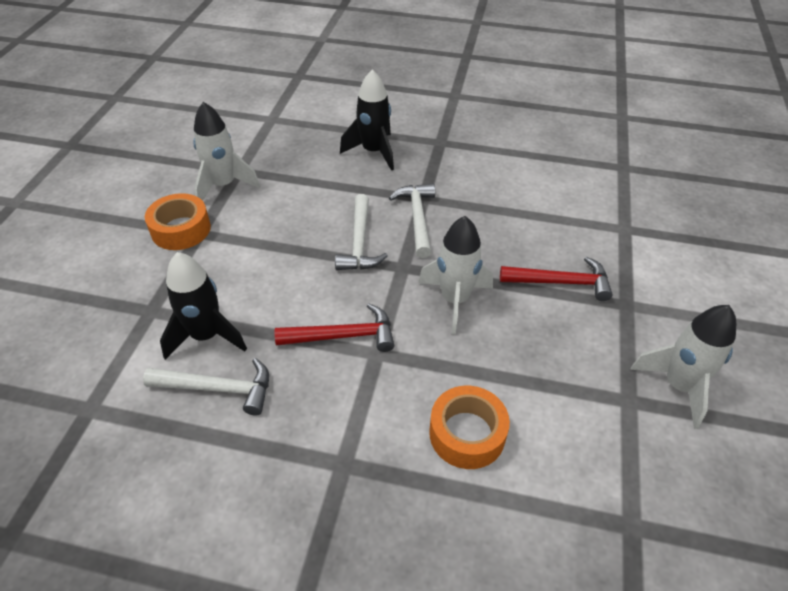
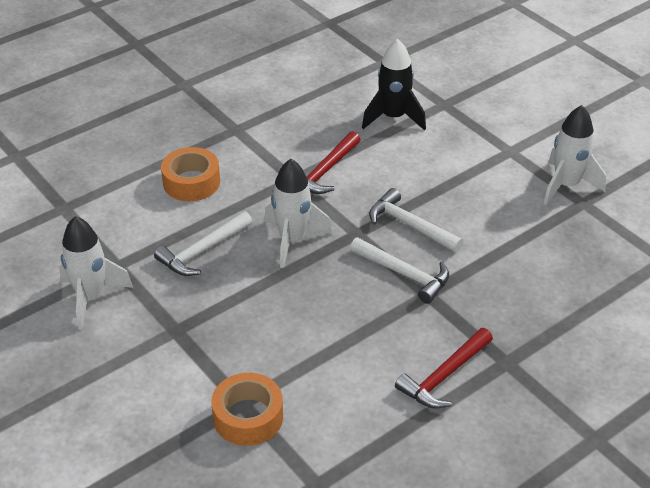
camera: 130 degrees right, 5 degrees down
(181, 229) = (524, 144): orange tape -> orange tape (248, 417)
(218, 388) = (343, 107): white hammer -> white hammer (202, 251)
(373, 152) = (534, 302): black rocket -> none
(561, 282) = (239, 309): red hammer -> red hammer (444, 376)

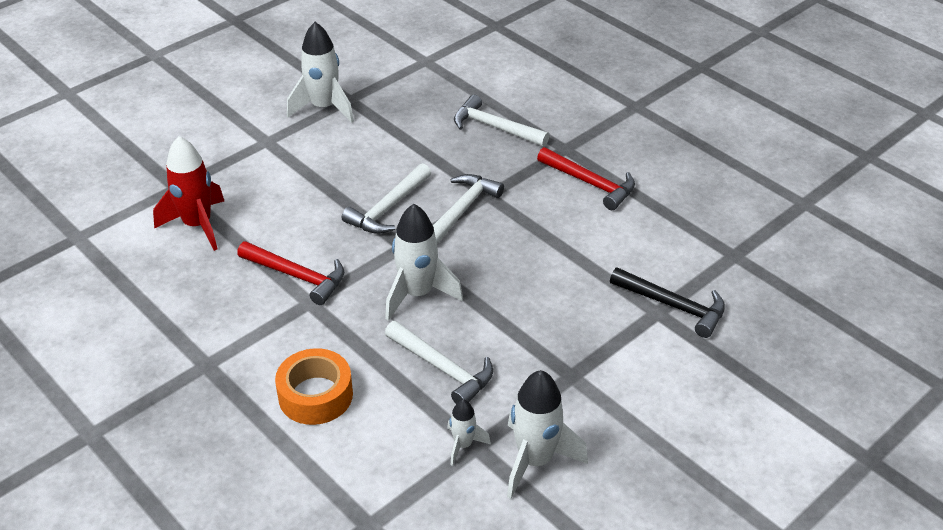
camera: 95 degrees left, 0 degrees up
(120, 258) = (463, 445): none -> white rocket
(248, 417) = (673, 306): orange tape -> black hammer
(393, 117) = (197, 225): black rocket -> red rocket
(542, 308) = (495, 127): none -> white hammer

